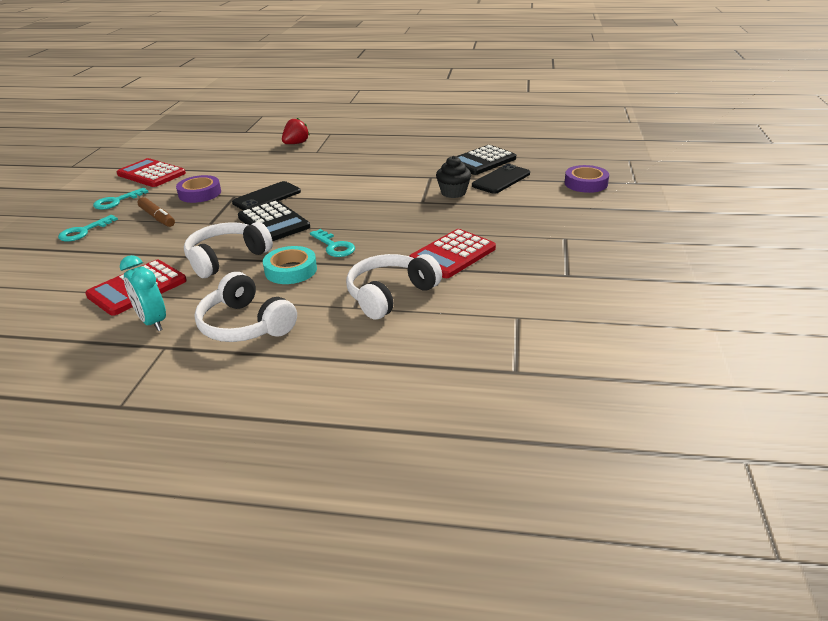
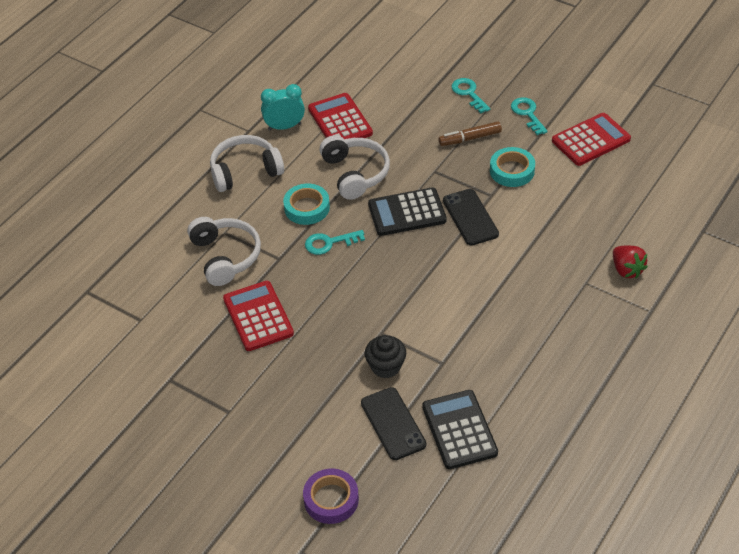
camera: 115 degrees right, 15 degrees up
(200, 193) = (512, 171): purple tape -> turquoise tape

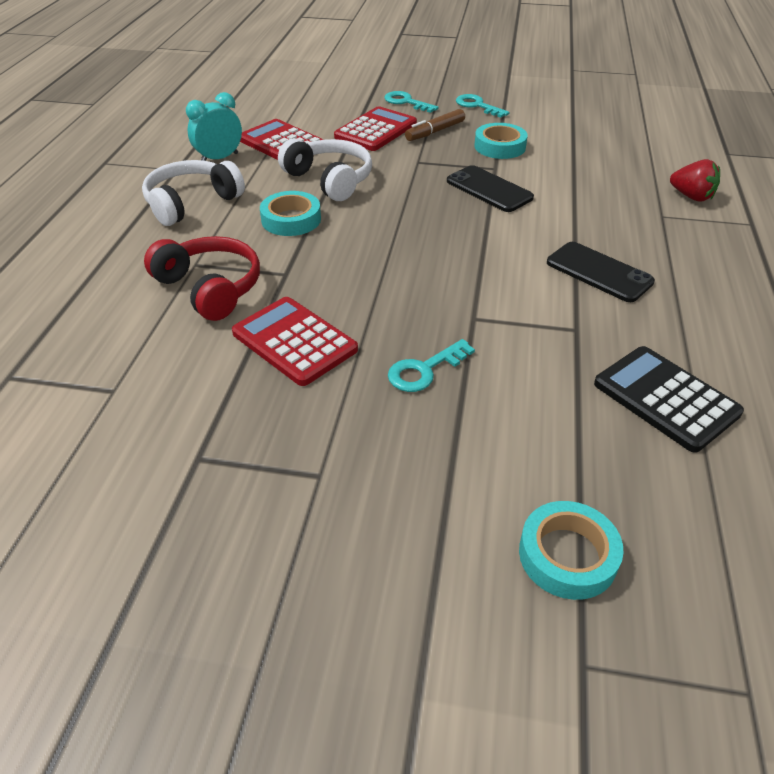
camera: 25 degrees left, 5 degrees down
(225, 256) = (210, 288): white headphones -> red headphones
(329, 243) = (341, 245): turquoise key -> turquoise key (424, 370)
(331, 499) = (567, 555): purple tape -> turquoise tape
(386, 366) = (509, 352): black cupcake -> none
(393, 424) = (573, 418): black phone -> black phone (599, 272)
(407, 212) = (415, 200): black calculator -> none
(591, 140) = (555, 112): red calculator -> red calculator (376, 130)

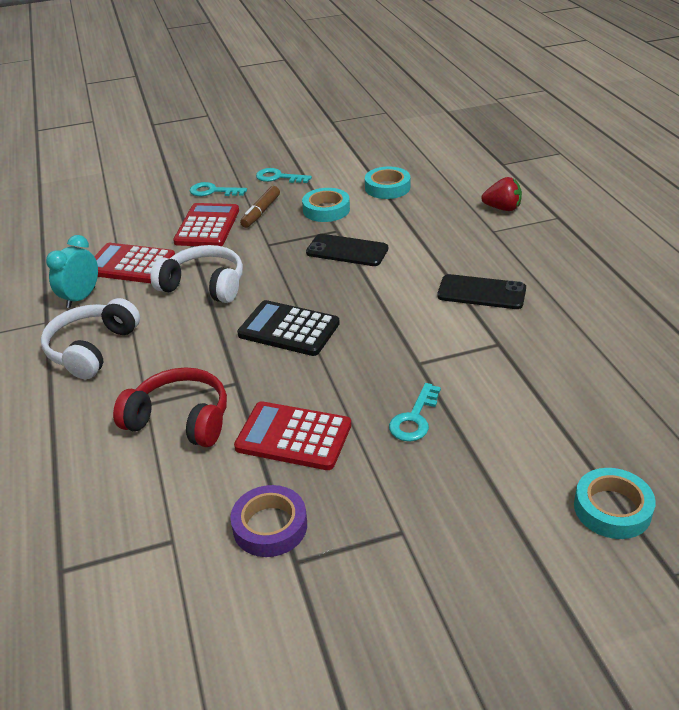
camera: 25 degrees left, 5 degrees down
(204, 414) = (270, 526): none -> purple tape
(291, 219) = (200, 333): turquoise tape -> turquoise tape (387, 187)
(665, 398) = (594, 372): black calculator -> black calculator (289, 329)

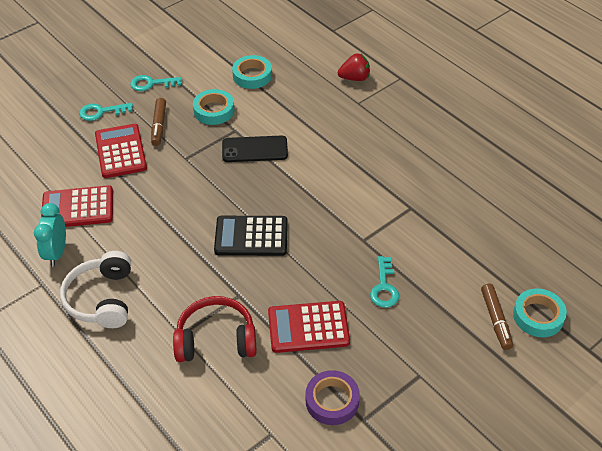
camera: 25 degrees left, 10 degrees up
(204, 285) = (157, 213): white headphones -> none
(481, 293) = (377, 165): black phone -> none
(546, 496) = (496, 320): none -> brown marker

